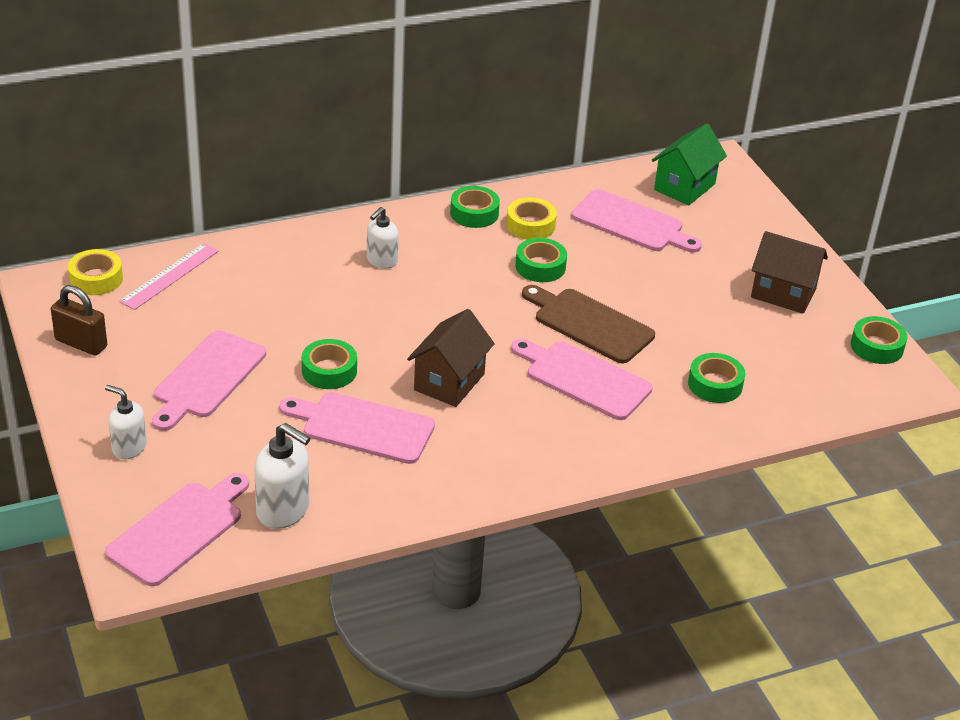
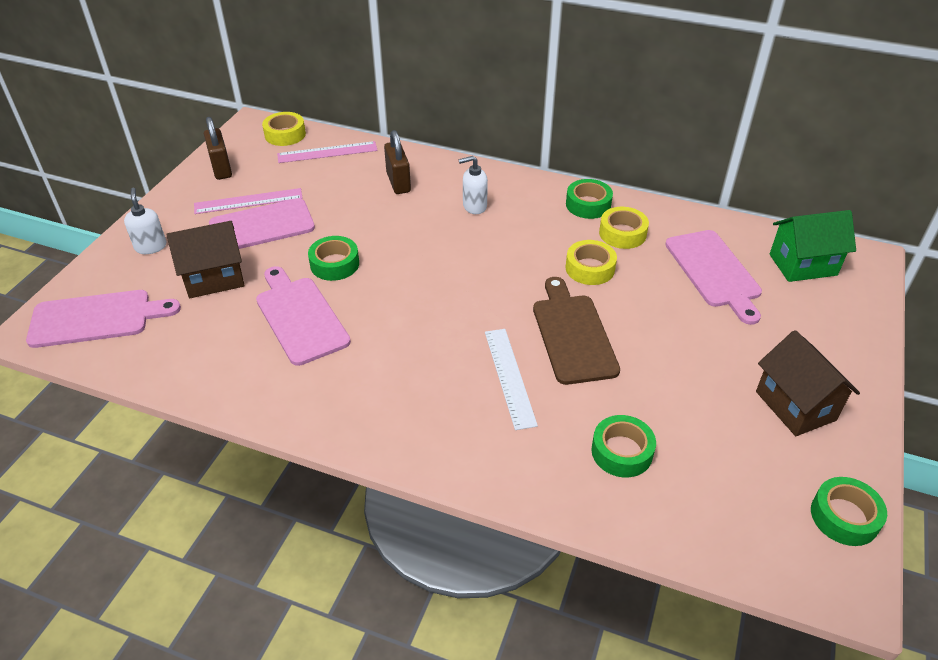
camera: 45 degrees right, 5 degrees up
(161, 359) = (248, 201): none -> pink ruler
(283, 272) = (398, 182): none -> brown padlock
(283, 511) = (169, 345): white soap dispenser -> none
(449, 382) = (403, 319): brown house -> brown house (214, 278)
(540, 266) = (590, 268): green tape -> yellow tape
(583, 379) = (509, 377): pink cutting board -> white ruler

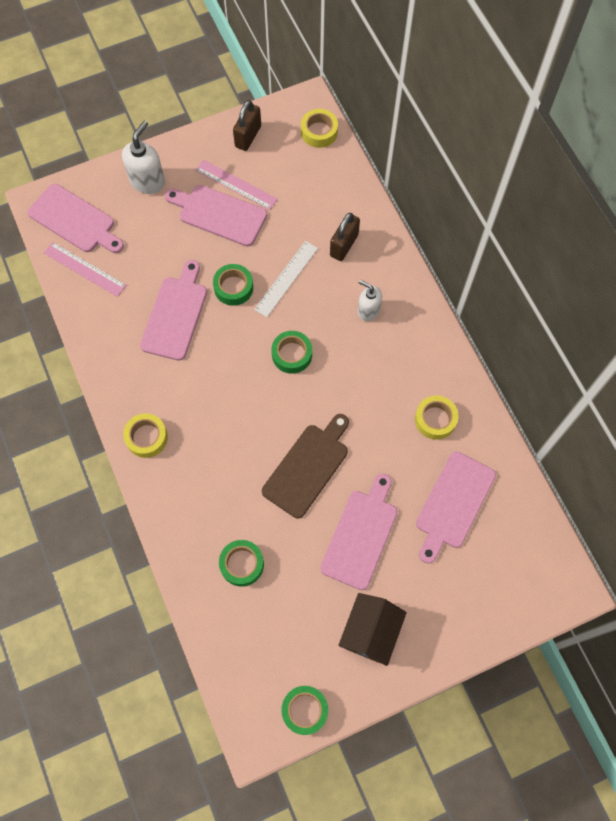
camera: 45 degrees right, 25 degrees up
(151, 246) = (147, 181): white soap dispenser -> white soap dispenser, size x1.51
(214, 278) = (158, 240): brown house -> none
(327, 152) = (328, 175): pink ruler -> pink ruler (84, 269)
(509, 377) = (240, 462): white ruler -> white ruler (286, 278)
(588, 204) = (444, 374): green tape -> green tape (292, 354)
(590, 268) = (378, 428): yellow tape -> yellow tape (146, 437)
(683, 345) = (361, 535): none -> pink cutting board
(803, 265) = (520, 553): green house -> none

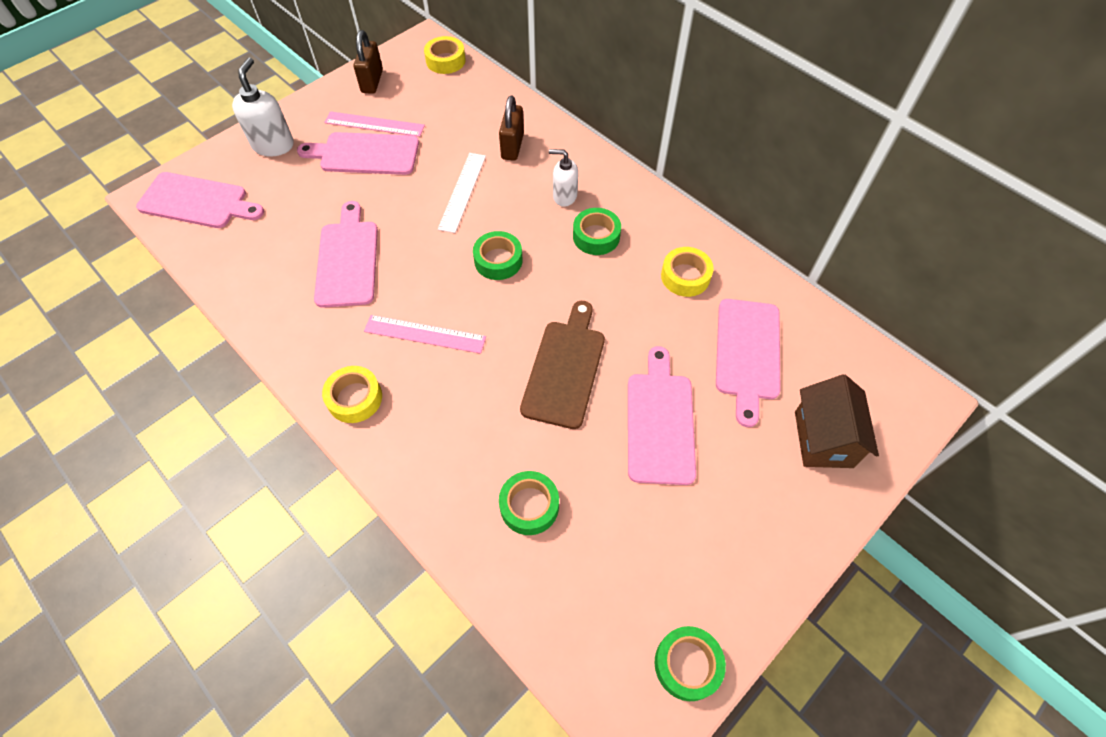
camera: 20 degrees left, 10 degrees down
(84, 269) = (222, 245): pink ruler -> pink ruler (425, 334)
(233, 287) = (406, 215): green tape -> green tape (596, 236)
(370, 632) = (724, 531): brown house -> brown house (823, 439)

